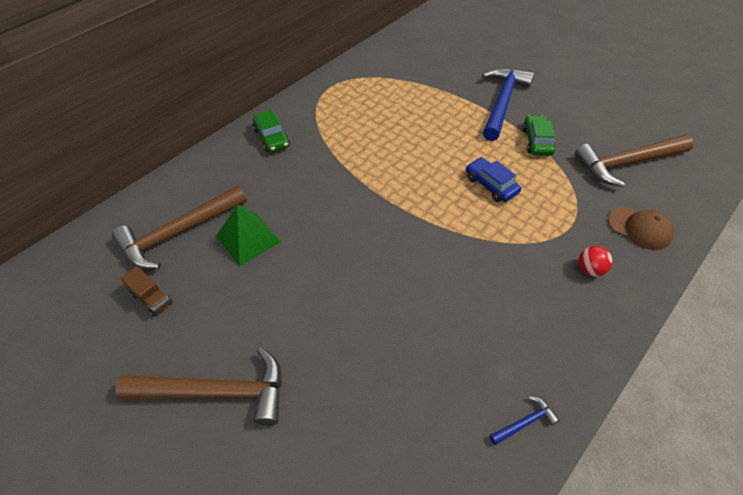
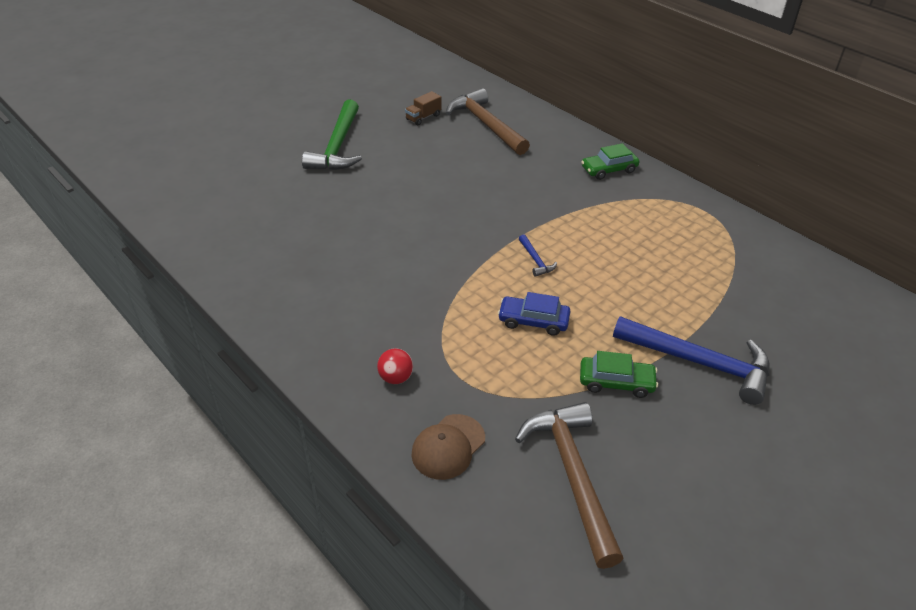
camera: 95 degrees right, 10 degrees down
(216, 392) = (338, 146): brown hammer -> green hammer
(248, 238) = (475, 157): green pyramid -> none
(491, 185) = (533, 321): blue car -> blue car turned 135 degrees counterclockwise
(524, 422) = (254, 291): blue hammer -> blue hammer (536, 260)

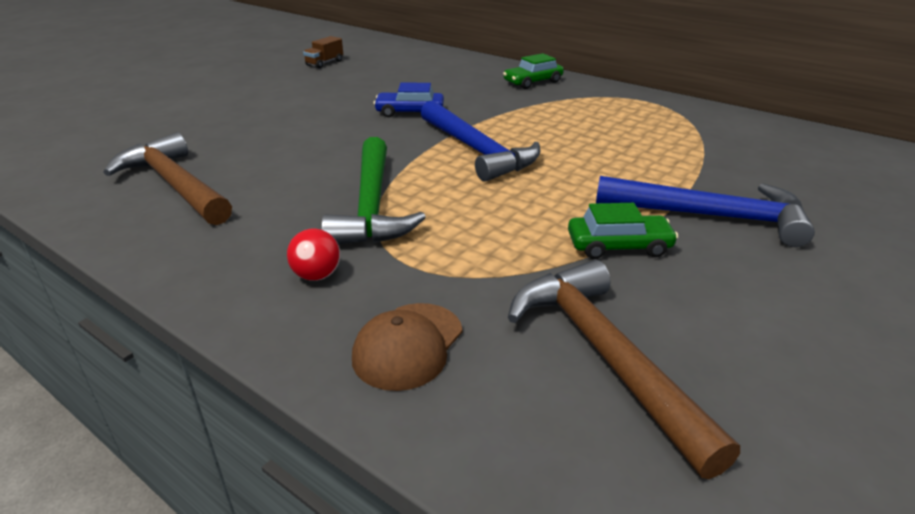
camera: 10 degrees left, 10 degrees down
(338, 146) = (229, 87): green hammer -> green hammer (372, 206)
(486, 125) = (393, 63): brown hammer -> brown hammer (174, 185)
(533, 321) = (491, 201): blue car -> blue car (410, 112)
(536, 260) = (477, 151): blue hammer -> blue hammer, size x2.34

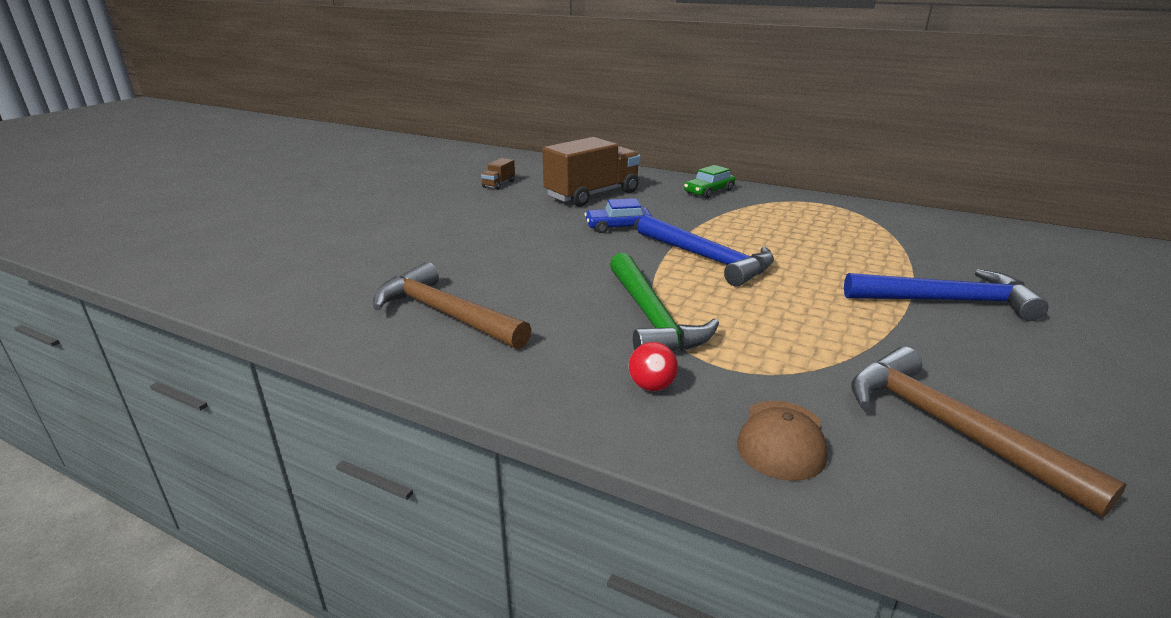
camera: 10 degrees left, 5 degrees down
(409, 78) = (592, 195): none -> brown truck
(619, 246) = (892, 333): green car -> none

